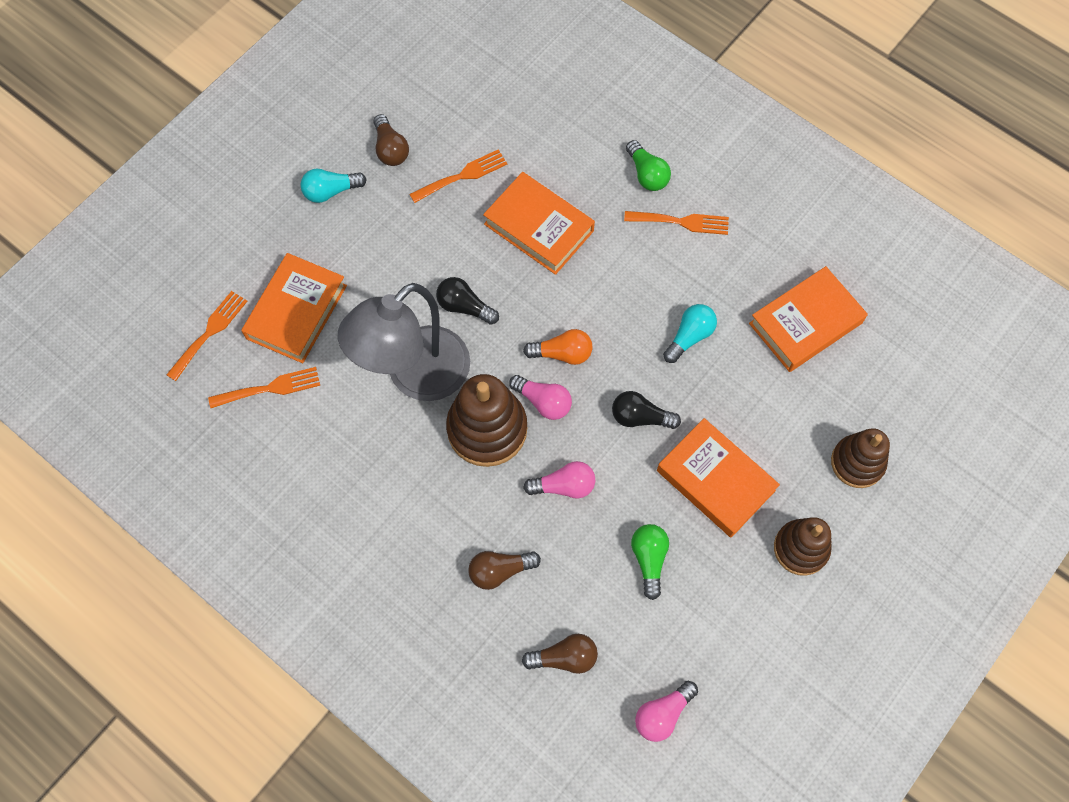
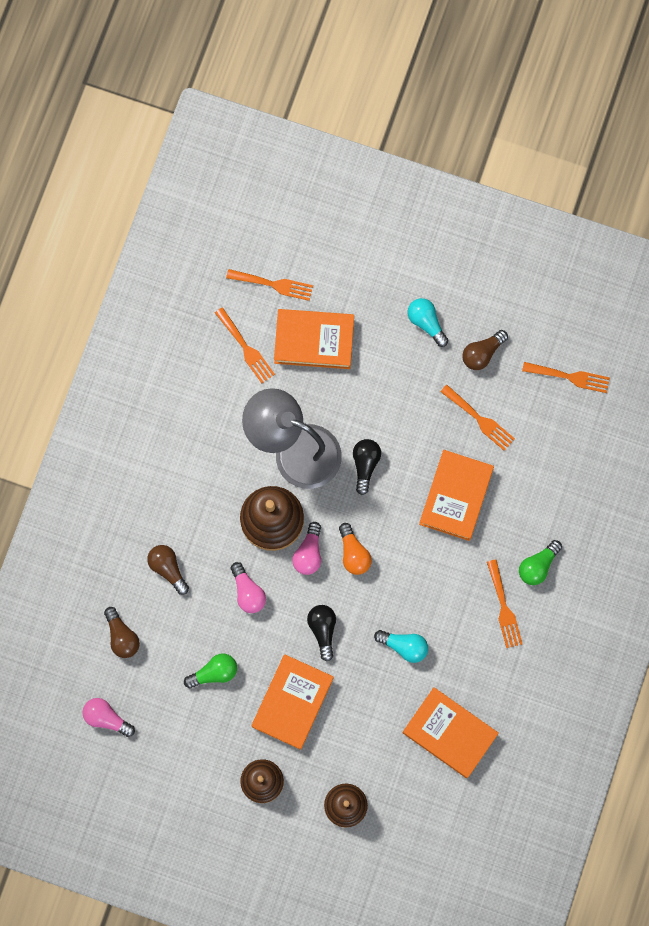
camera: 70 degrees right, 10 degrees up
(454, 77) = (570, 377): none -> orange fork

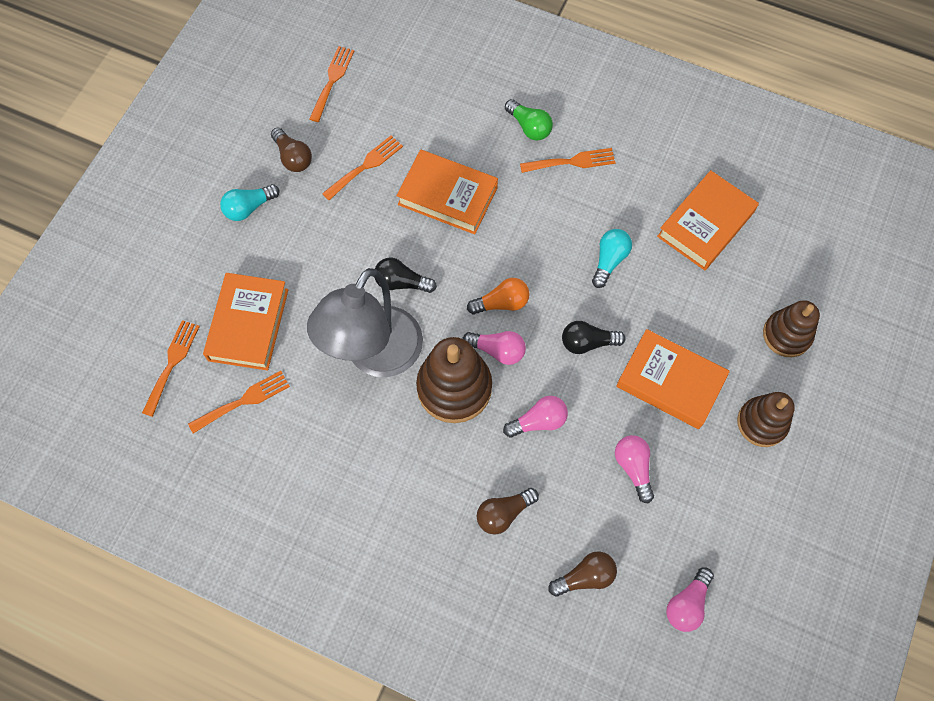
camera: 85 degrees left, 10 degrees down
(214, 672) = (633, 467): green light bulb -> pink light bulb

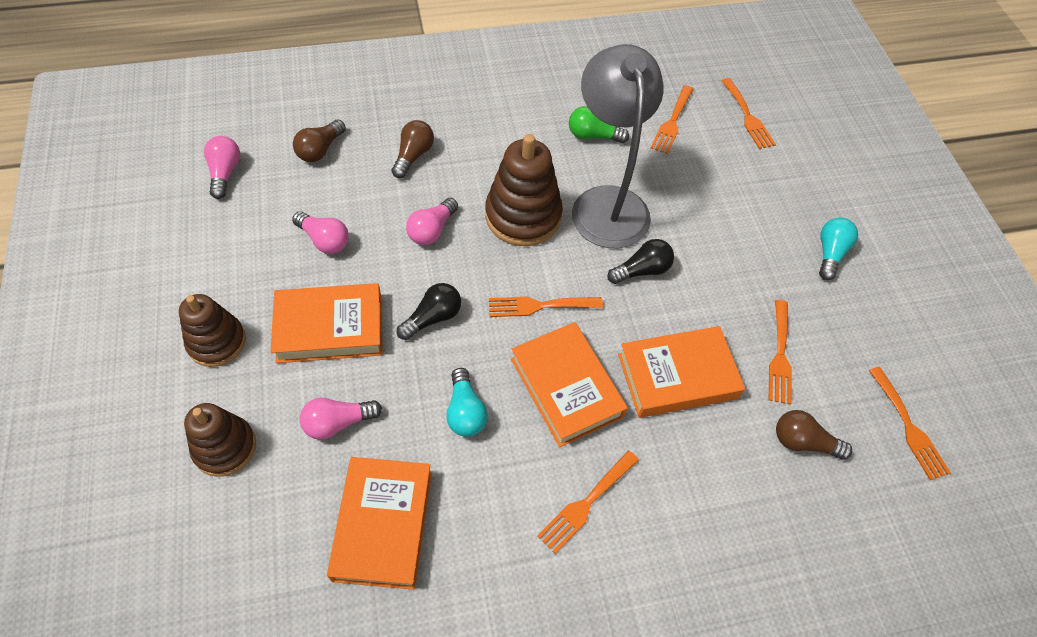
camera: 140 degrees right, 10 degrees down
(248, 324) = (725, 169): orange book -> orange book (566, 388)
(293, 157) = (849, 321): brown light bulb -> brown light bulb (803, 442)
(497, 350) = (510, 264): pink light bulb -> pink light bulb (338, 422)
(502, 303) = (539, 306): orange light bulb -> orange fork
(529, 127) = (666, 516): green light bulb -> green light bulb (593, 136)

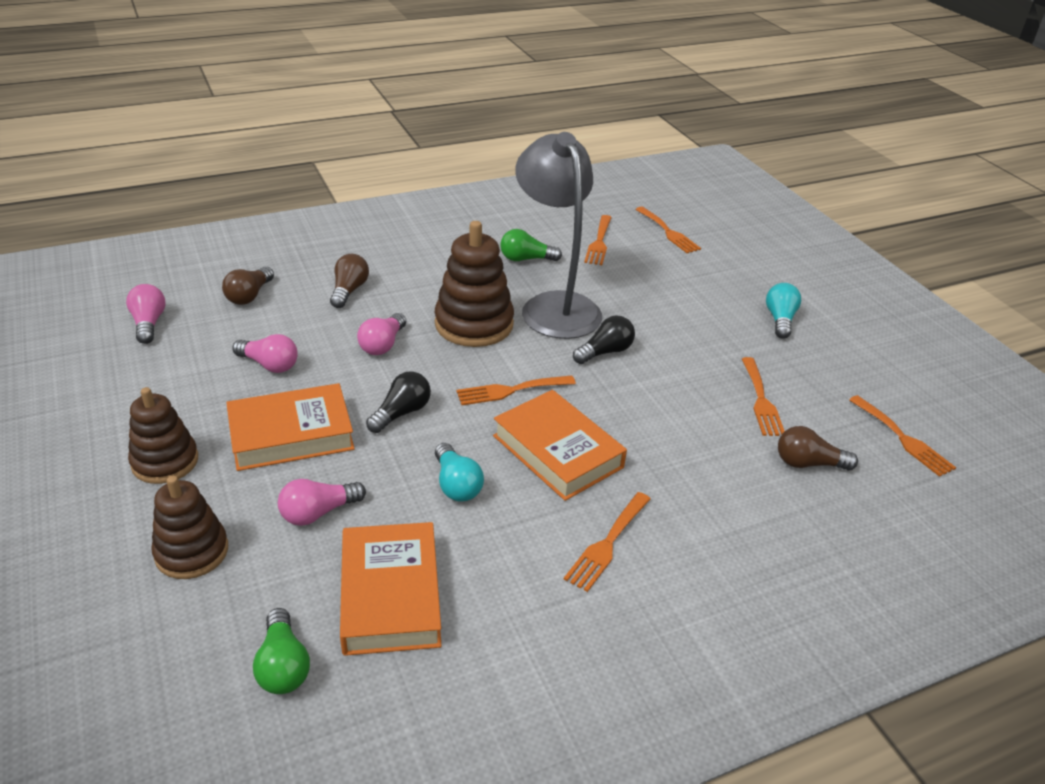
camera: 10 degrees left, 20 degrees down
(281, 582) = (283, 666): none -> green light bulb
(677, 376) = (667, 428): orange book -> none

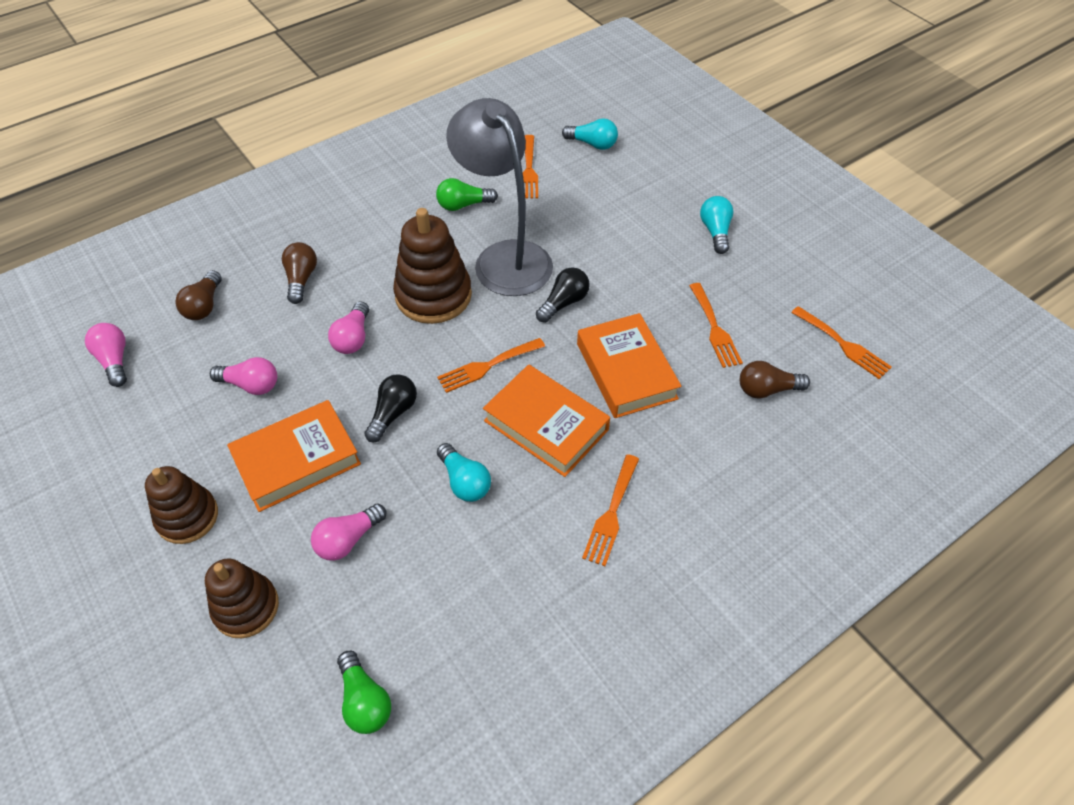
camera: 10 degrees left, 15 degrees up
(390, 595) = (437, 609): orange book -> orange book (626, 371)
(668, 232) = (592, 144): orange fork -> turquoise light bulb

